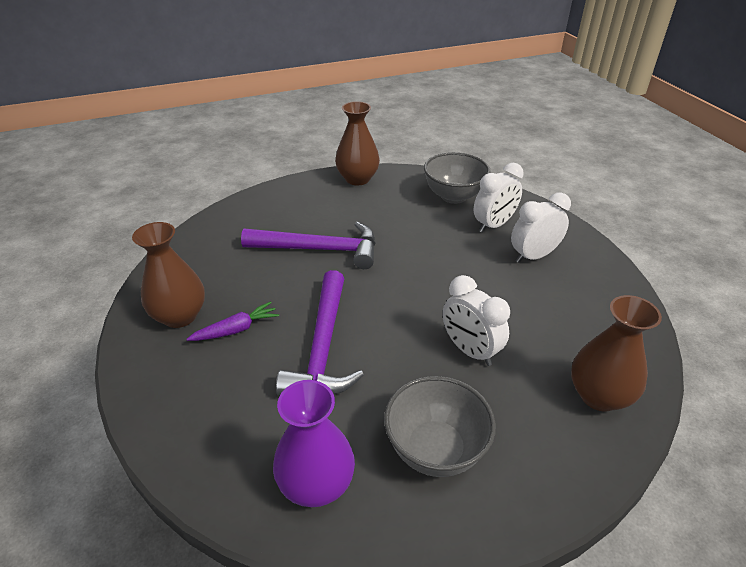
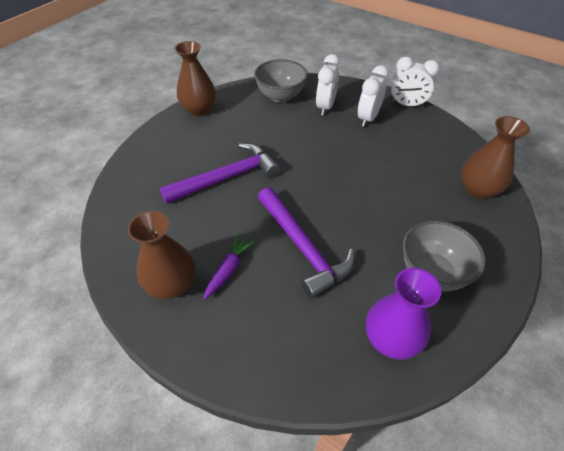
camera: 35 degrees left, 10 degrees up
(470, 350) = (391, 199): white clock -> white clock (407, 105)

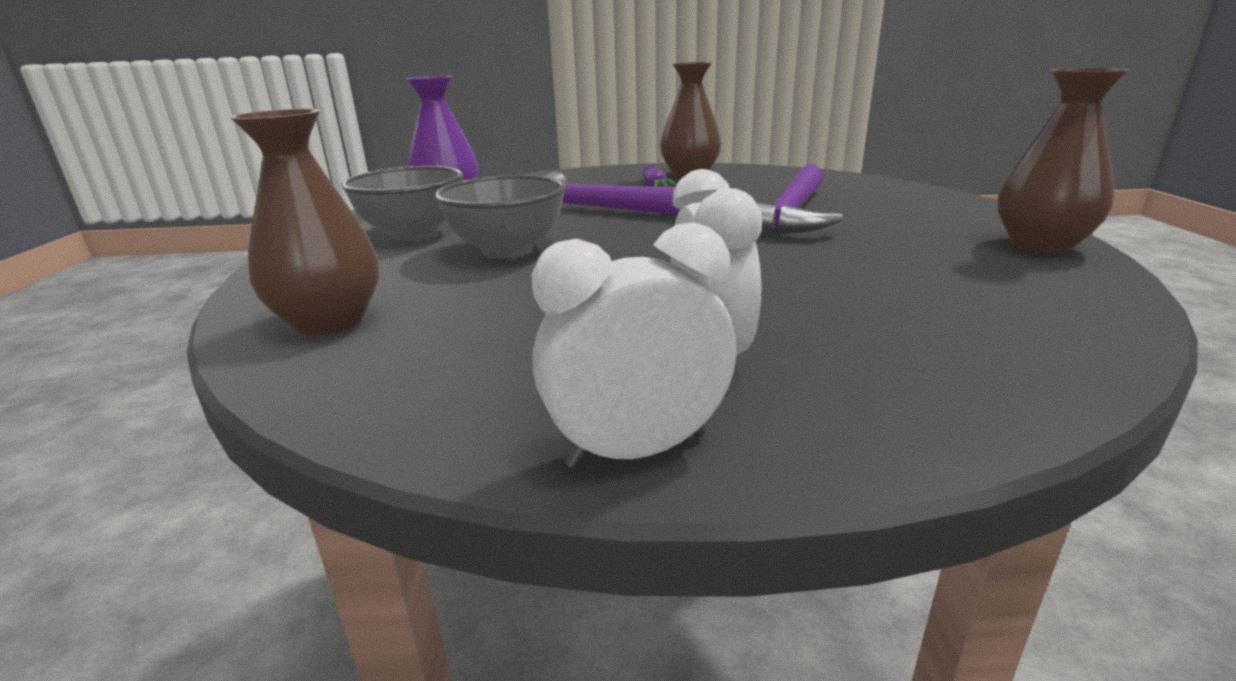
camera: 145 degrees right, 25 degrees down
(280, 96) = (999, 317): grey bowl -> grey bowl (508, 250)
(325, 107) = (855, 338): white clock -> none

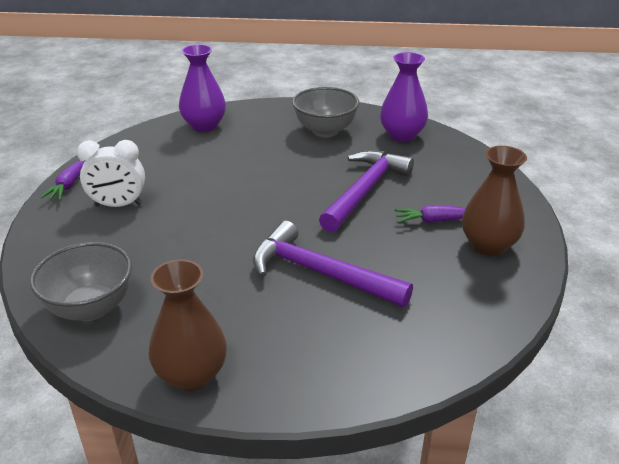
camera: 95 degrees right, 10 degrees up
(330, 321) = (204, 126): brown vase -> purple vase
(508, 250) = (281, 159): grey bowl -> grey bowl (91, 308)
(637, 450) = (69, 185): white clock -> purple carrot

